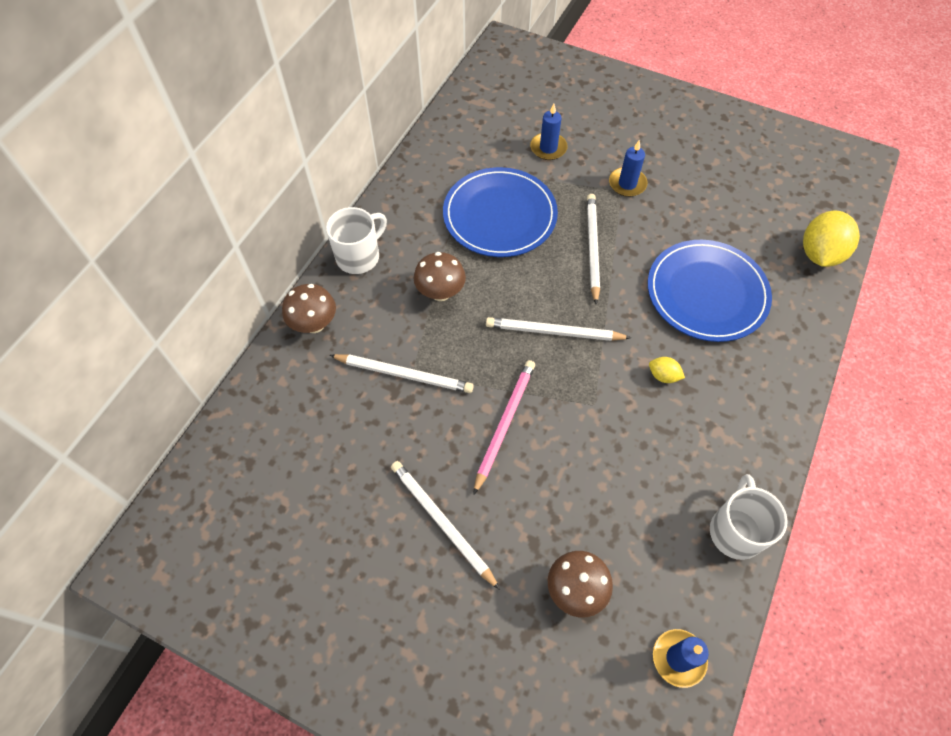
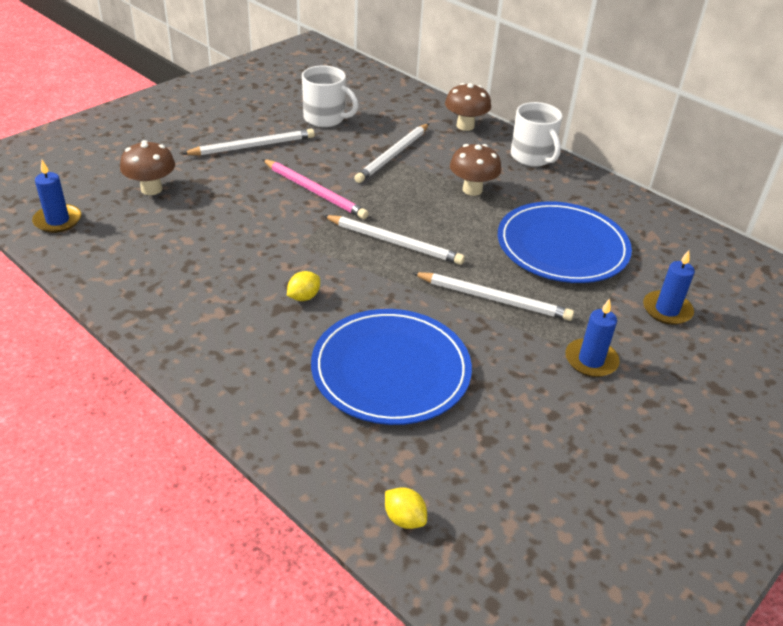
camera: 105 degrees right, 20 degrees down
(554, 332) = (394, 242): white pencil -> white pencil turned 90 degrees clockwise
(735, 531) = (119, 286): white mug -> white mug (325, 118)
(819, 254) = (404, 518): yellow lemon -> yellow lemon, size x0.48

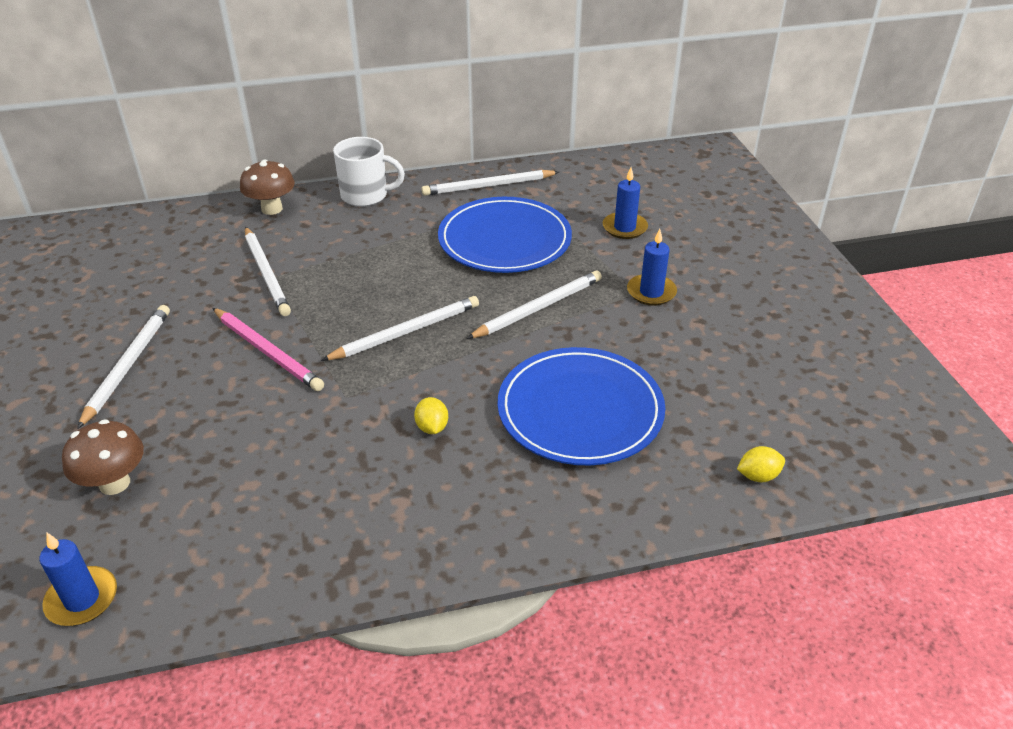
camera: 55 degrees left, 0 degrees up
(315, 191) = (267, 351): pink pencil -> pink pencil turned 60 degrees clockwise
(325, 118) = (142, 291): white mug -> none
(472, 190) = (376, 250): brown mushroom -> none
(624, 210) = (488, 186): none -> white pencil

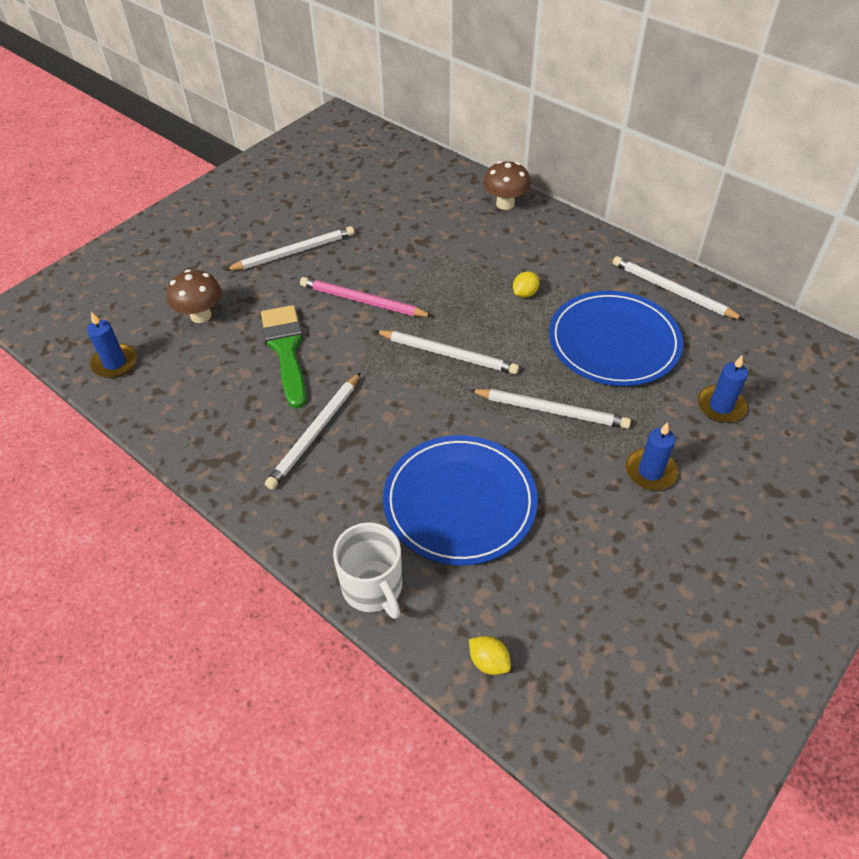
camera: 55 degrees right, 10 degrees up
(259, 437) = (286, 350): none -> green brush
(266, 273) = (436, 248): white pencil -> white pencil (315, 432)
(267, 351) = (362, 301): pink pencil -> pink pencil turned 105 degrees clockwise
(365, 195) = (576, 236): white mug -> white mug (373, 587)
(432, 427) = (367, 427): yellow lemon -> yellow lemon (525, 294)

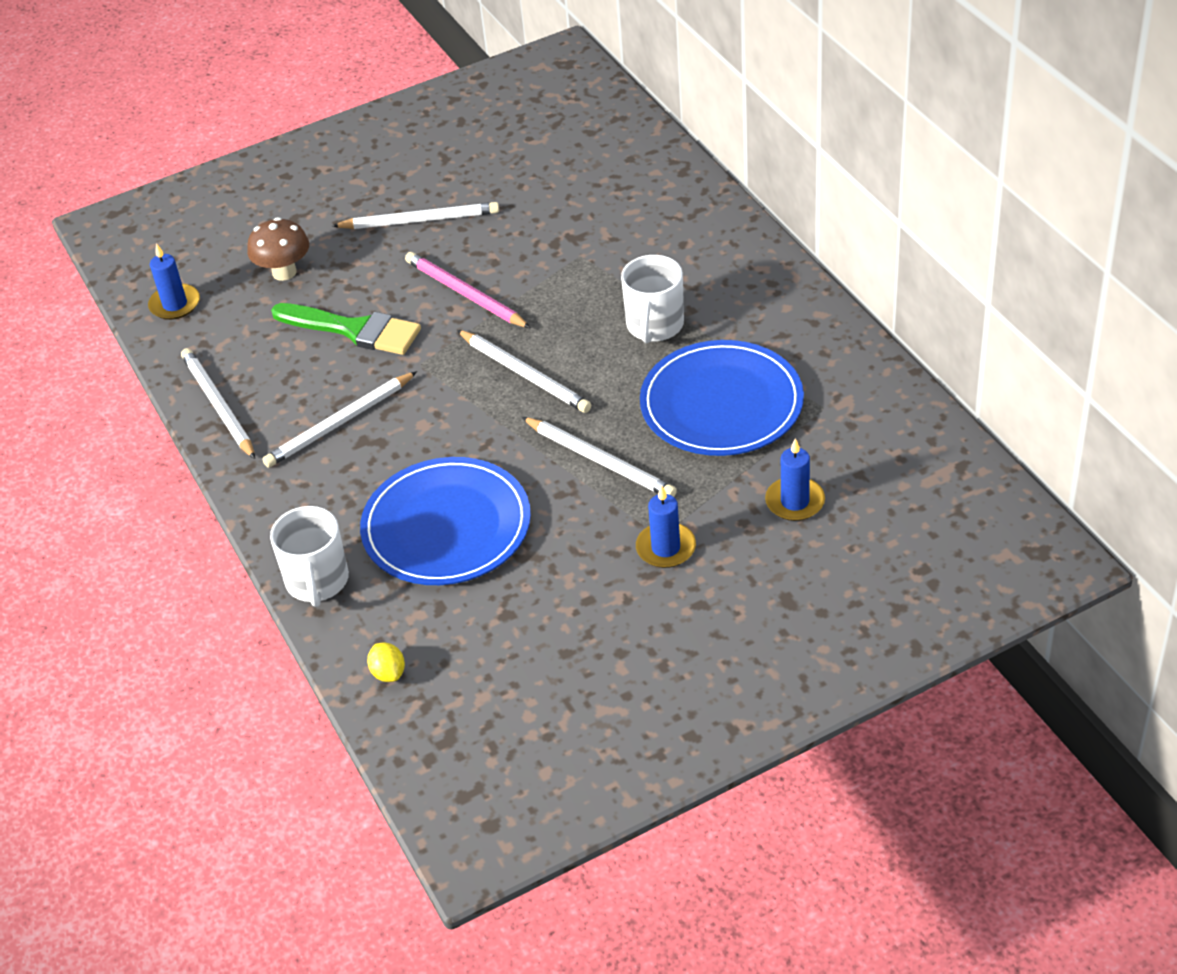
camera: 25 degrees right, 5 degrees down
(286, 350) = (354, 330): green brush -> green brush turned 105 degrees clockwise
(505, 204) = (702, 210): brown mushroom -> none
(525, 294) = (654, 325): yellow lemon -> white mug
(672, 291) = (834, 361): white pencil -> white pencil (218, 406)

